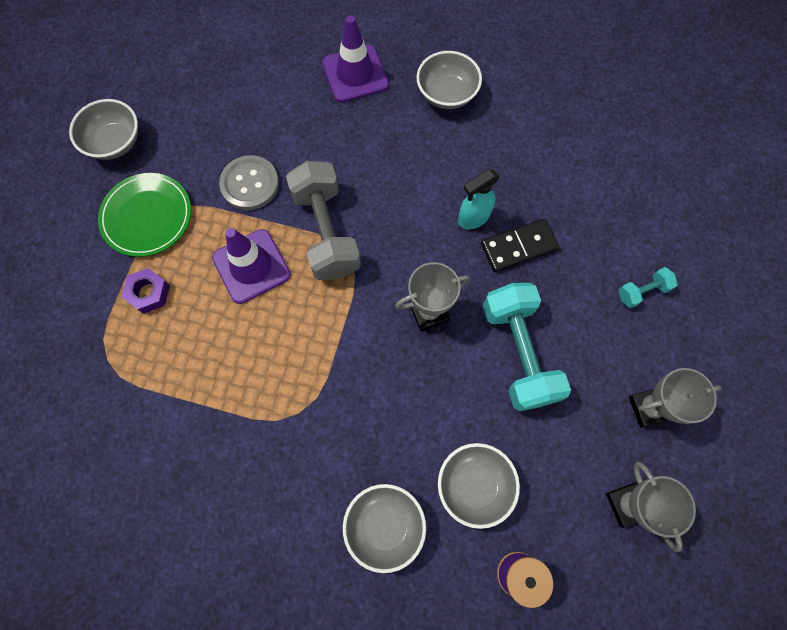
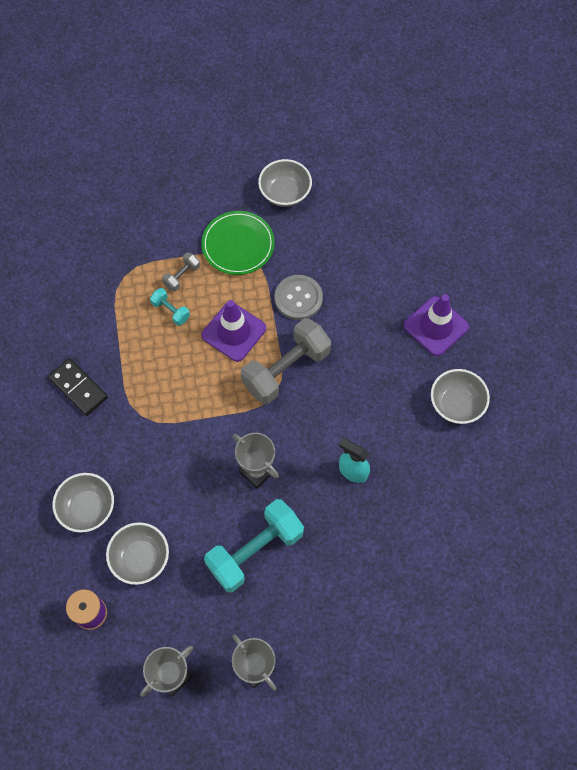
camera: 65 degrees right, 5 degrees down
(148, 293) = (182, 276): purple nut -> grey dumbbell
(518, 247) = (345, 516): black domino -> black domino (78, 388)
(642, 291) = (353, 630): turquoise dumbbell -> turquoise dumbbell (171, 311)

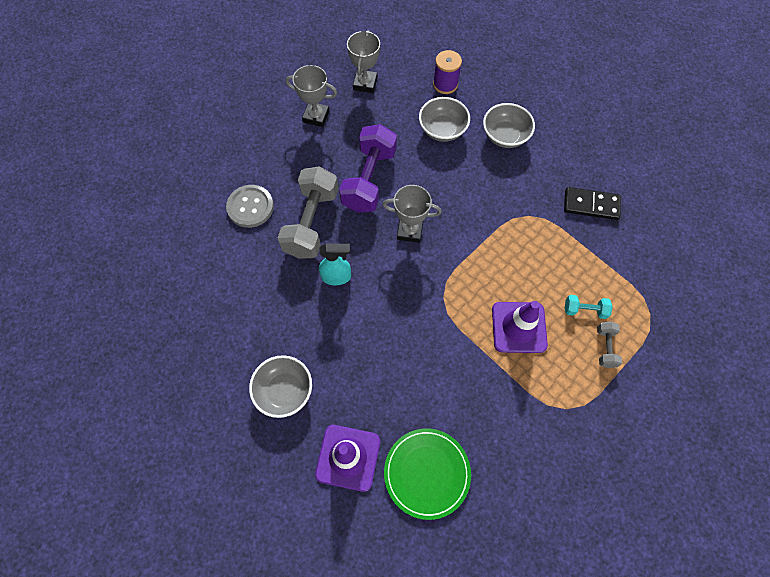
camera: 145 degrees right, 0 degrees up
(238, 244) = (588, 414): green plate -> green plate (427, 473)
(255, 550) = (369, 180): turquoise dumbbell -> purple dumbbell
(285, 193) = (596, 508): grey bowl -> none
(286, 369) = (450, 324): grey dumbbell -> grey dumbbell (311, 223)
(298, 298) = (491, 397): grey button -> grey button (250, 207)

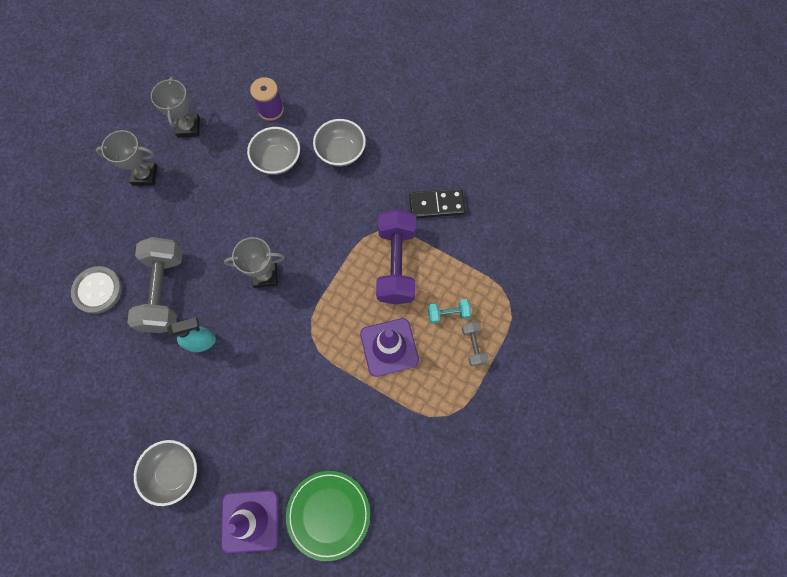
camera: 15 degrees left, 5 degrees up
(369, 180) = (214, 231): purple dumbbell -> purple dumbbell (396, 264)

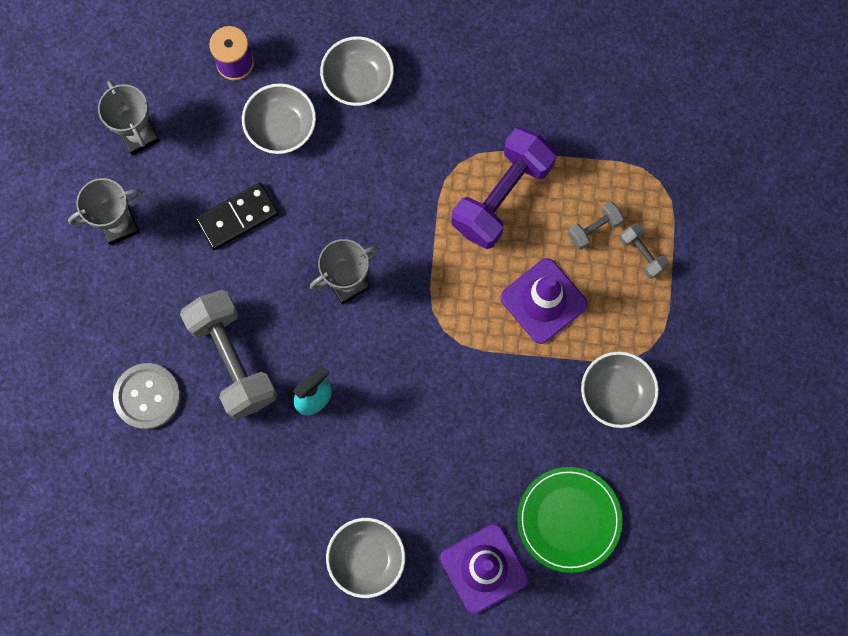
camera: 25 degrees left, 5 degrees up
(396, 264) = (502, 196): purple dumbbell -> purple dumbbell turned 60 degrees clockwise
(407, 437) = (615, 394): none -> grey bowl
(436, 205) = (514, 98): black domino -> black domino (237, 217)
(448, 313) = (594, 229): turquoise dumbbell -> grey dumbbell

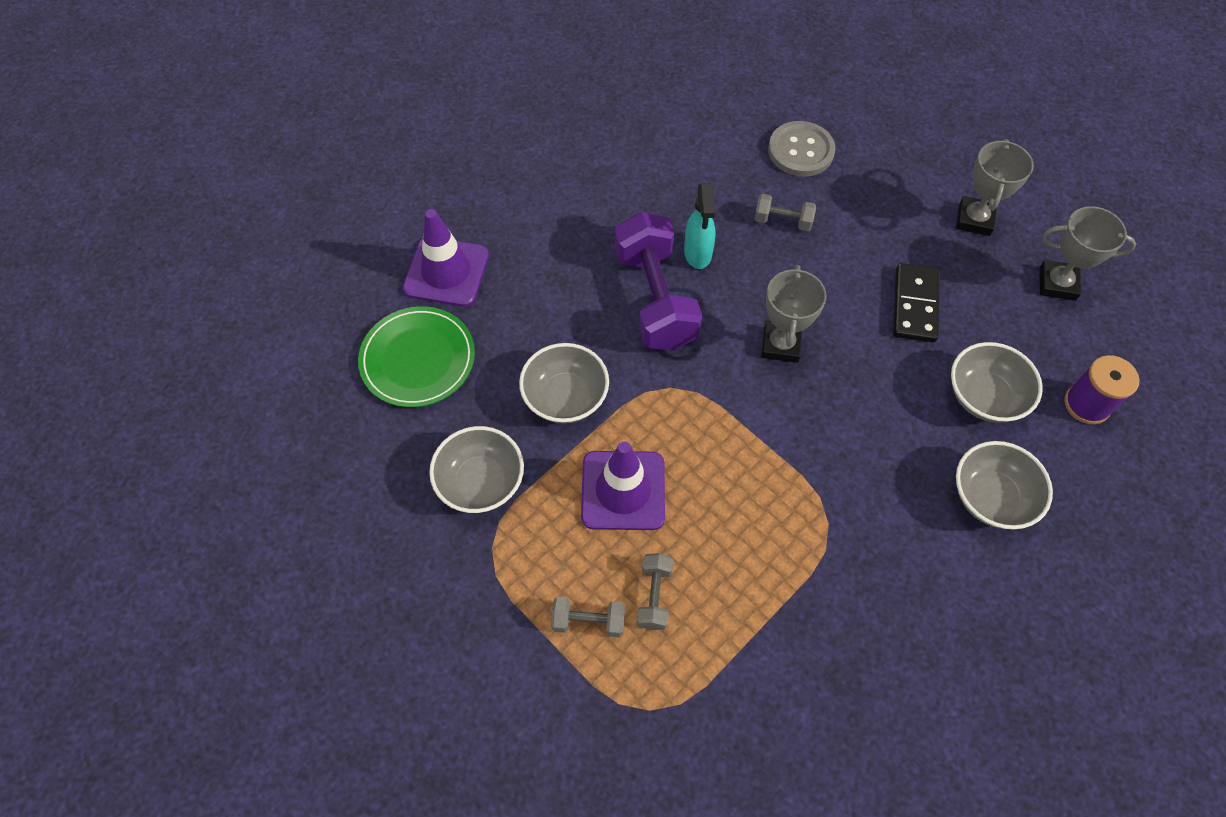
camera: 130 degrees right, 15 degrees down
(233, 360) = (782, 221): grey dumbbell -> grey dumbbell, size x0.46
(366, 558) = (536, 203): grey bowl -> grey bowl (565, 397)
(502, 196) = (760, 536): purple dumbbell -> purple dumbbell (655, 299)

